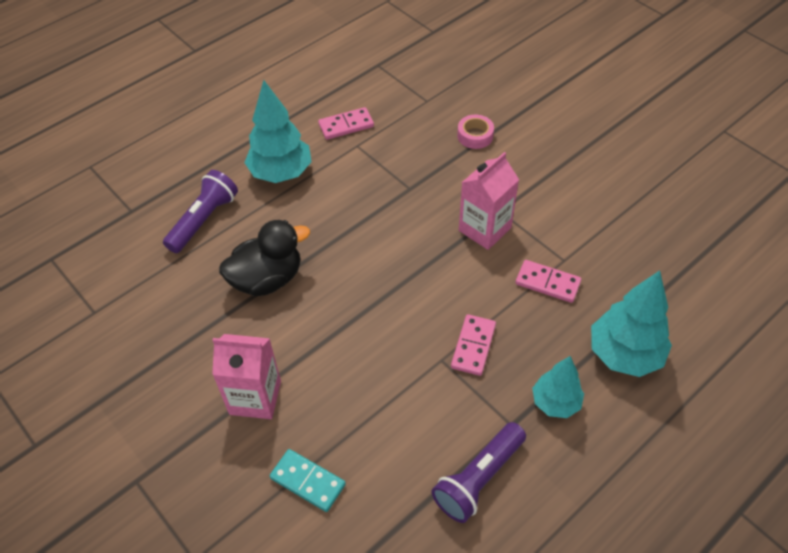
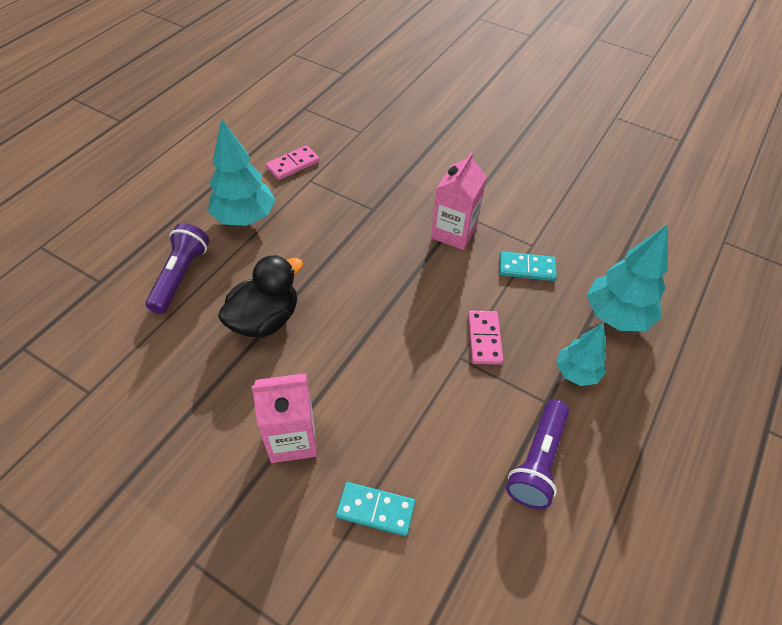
camera: 20 degrees left, 0 degrees up
(475, 136) = (414, 154): pink tape -> none
(547, 283) = (526, 268): pink domino -> turquoise domino

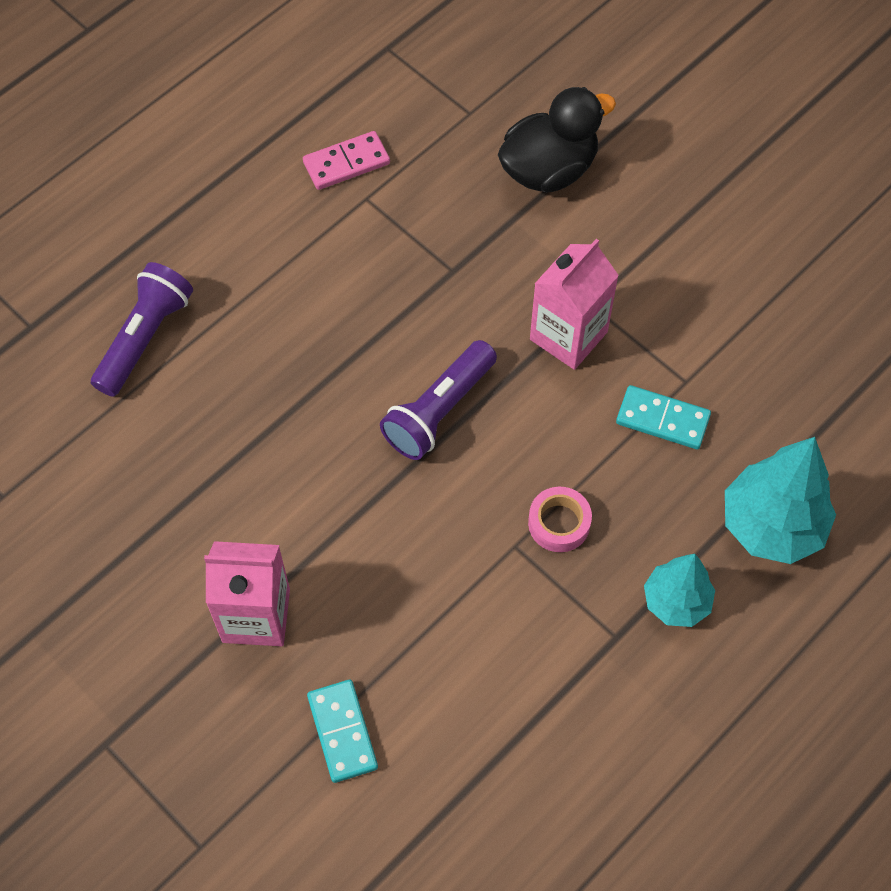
camera: 15 degrees right, 10 degrees up
(245, 218) = (254, 252): turquoise tree -> none
(265, 319) = (252, 432): black duck -> black duck (549, 169)
(375, 510) = (342, 732): turquoise domino -> turquoise domino turned 45 degrees clockwise
(484, 339) = (559, 523): pink domino -> pink tape
(537, 461) = (574, 715): purple flashlight -> purple flashlight (439, 410)

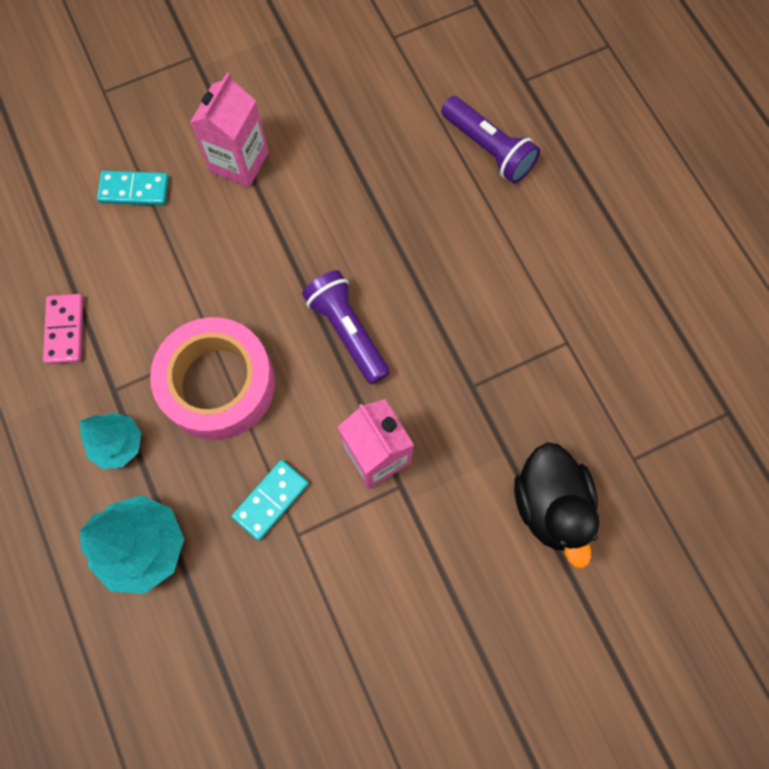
camera: 110 degrees right, 10 degrees up
(346, 163) = (608, 338): pink domino -> pink domino (65, 330)
(559, 523) = (218, 384): pink tape -> pink tape, size x2.28

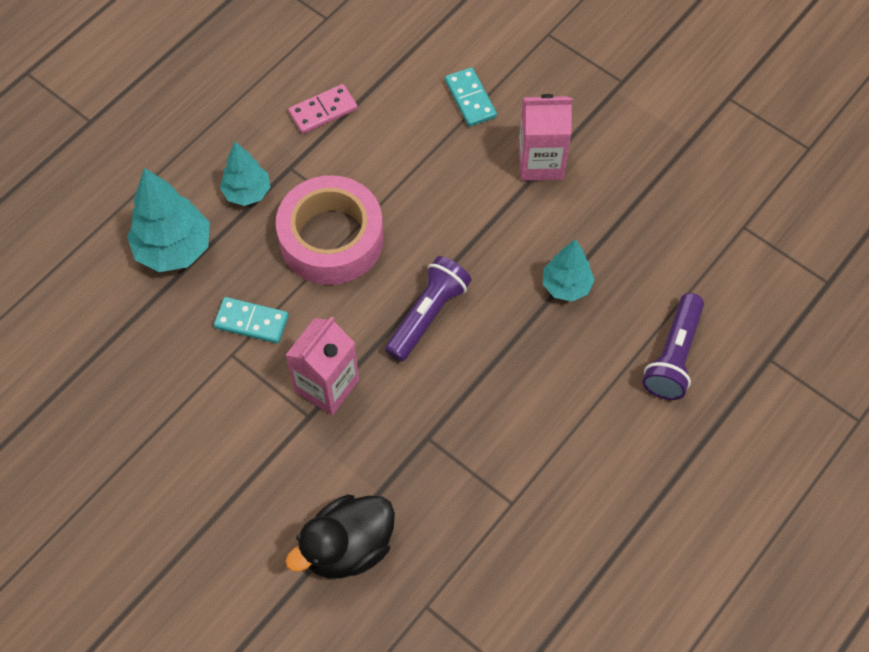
camera: 65 degrees right, 10 degrees down
(378, 200) = (566, 286): none -> turquoise tree

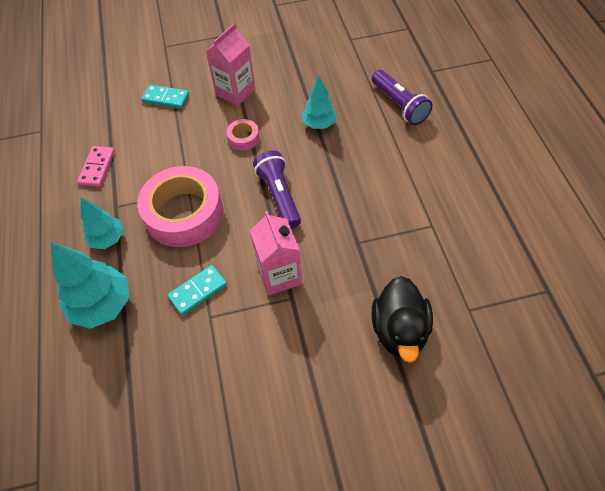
camera: 50 degrees left, 5 degrees down
(478, 221) = (243, 138): none -> pink tape

